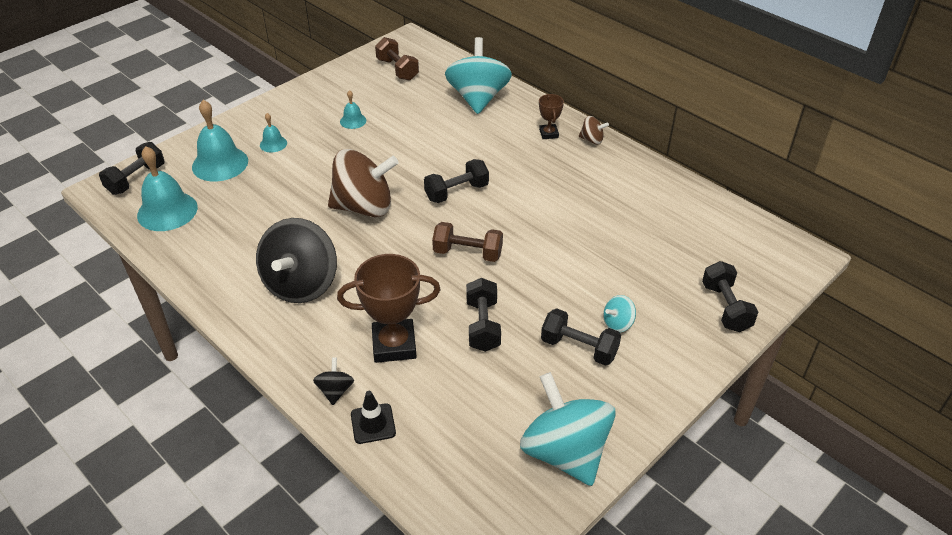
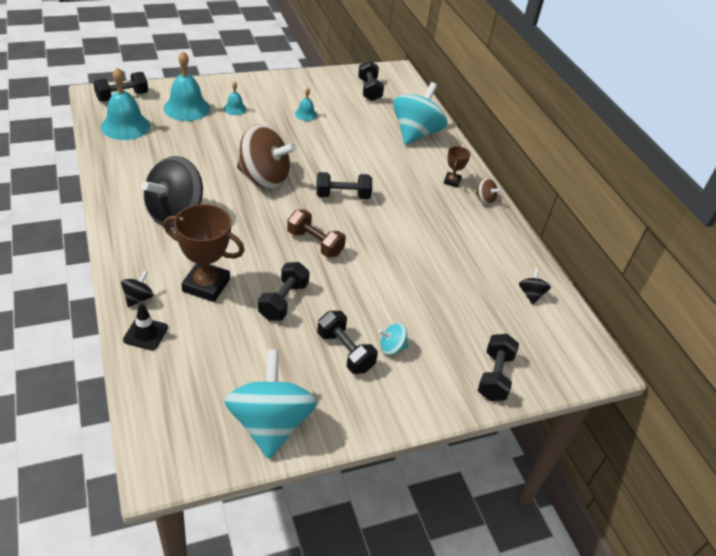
camera: 20 degrees right, 0 degrees up
(397, 69) = (369, 90): brown dumbbell -> black dumbbell
(699, 215) = (531, 294): none -> black spinning top

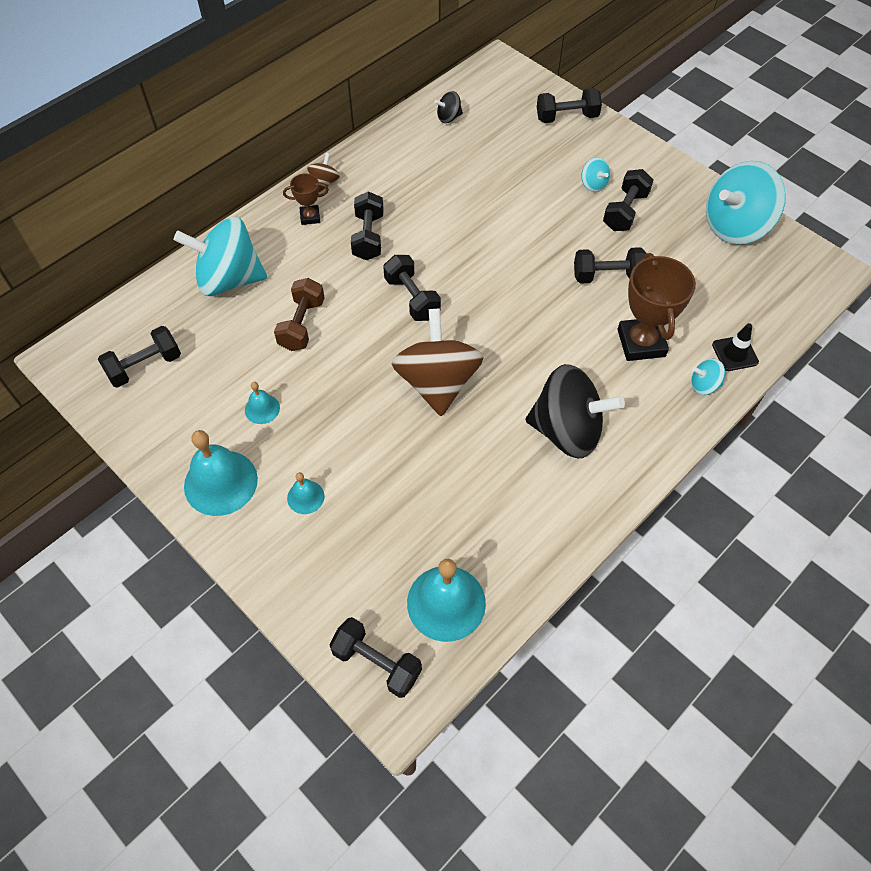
camera: 110 degrees left, 15 degrees up
(138, 298) = (704, 385): black spinning top -> turquoise spinning top
(186, 108) = (346, 557): turquoise bell -> turquoise bell (220, 482)
(315, 243) = (510, 288): brown dumbbell -> brown dumbbell (302, 325)
(415, 199) = (368, 237): none -> black dumbbell

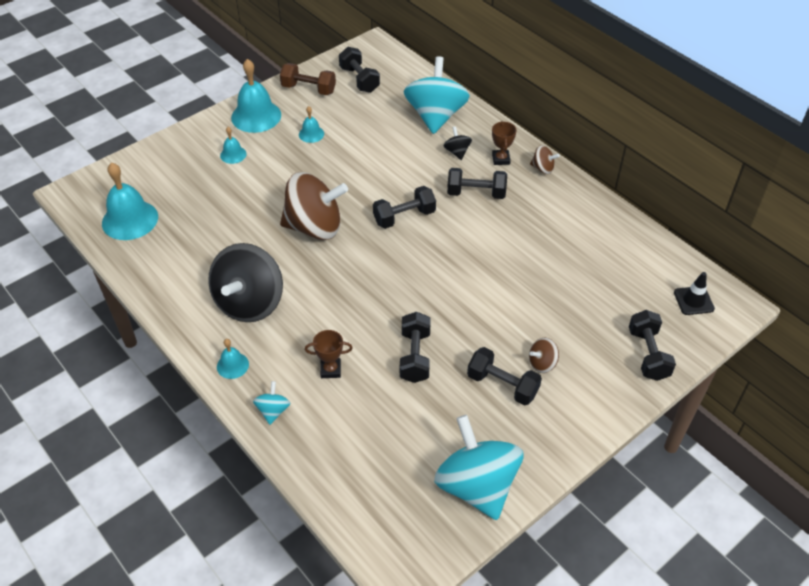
camera: 95 degrees right, 10 degrees down
(302, 325) = (385, 154): brown dumbbell -> brown dumbbell (308, 89)
(377, 663) = (102, 185): black dumbbell -> none
(448, 117) = (637, 256): black spinning top -> black spinning top (457, 152)
(593, 184) = (542, 363): turquoise spinning top -> brown spinning top
(641, 343) = (330, 370): brown trophy -> brown trophy, size x0.52
(657, 432) = (232, 365): none -> turquoise bell
(735, 353) = (305, 445): black traffic cone -> black traffic cone (693, 301)

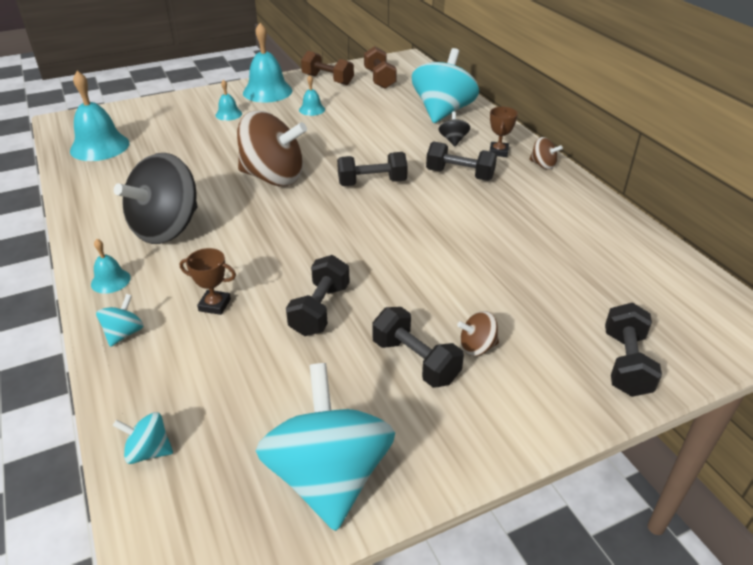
camera: 15 degrees right, 10 degrees down
(346, 498) = (149, 451): none -> turquoise spinning top
(359, 79) = (379, 79): black dumbbell -> brown dumbbell
(693, 301) = (703, 315): black traffic cone -> none

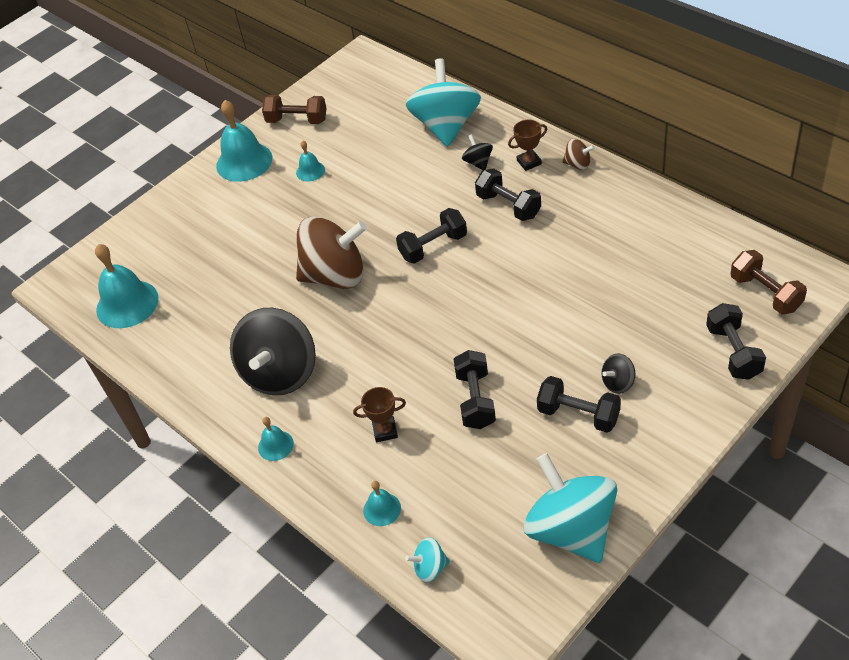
camera: 15 degrees left, 10 degrees up
(124, 333) = (331, 487): turquoise spinning top -> none
(228, 114) = (227, 210): turquoise bell -> turquoise bell (382, 509)
(379, 79) = (352, 99): brown dumbbell -> brown dumbbell (765, 293)
(460, 175) = (508, 206): black dumbbell -> black dumbbell turned 45 degrees clockwise
(477, 347) = (618, 383): brown spinning top -> black spinning top
(498, 152) = (529, 162): brown trophy -> brown trophy turned 75 degrees clockwise

